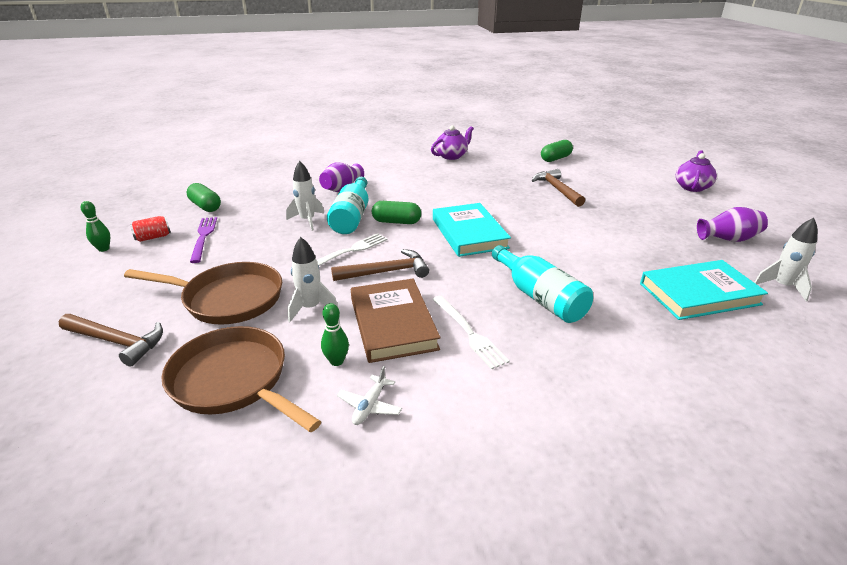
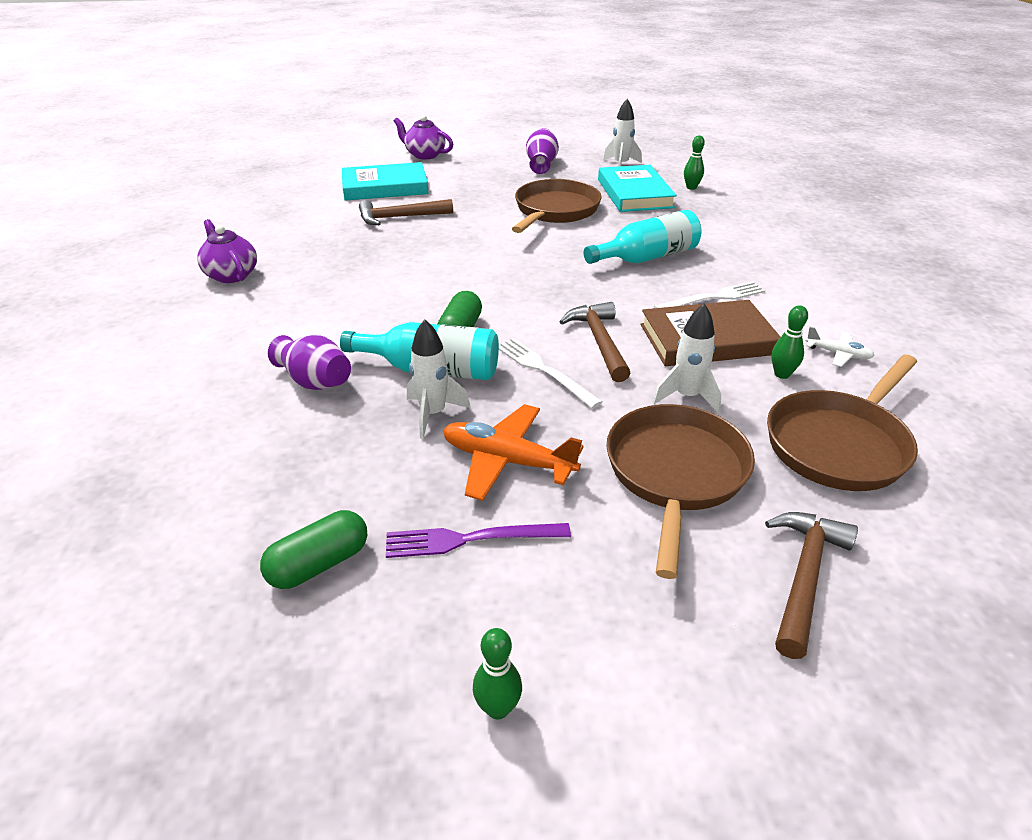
camera: 85 degrees left, 5 degrees up
(153, 237) = (455, 624): red can -> none
(259, 243) = (507, 461): none -> orange plane
(469, 233) = (506, 281): turquoise book -> turquoise book (385, 187)
(555, 159) = (299, 205): green capsule -> none
(615, 249) = (554, 211): none -> brown pan
(757, 336) = (691, 187): none -> green bowling pin

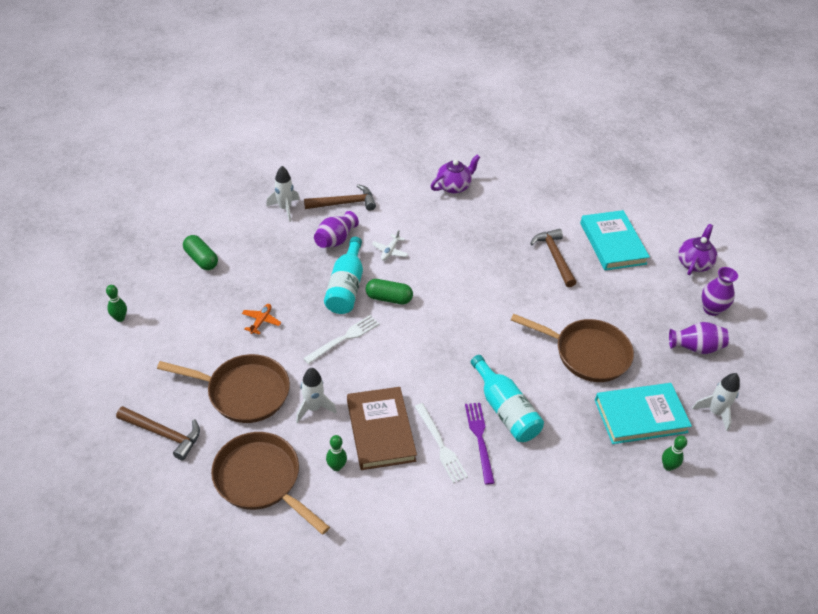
camera: 85 degrees right, 10 degrees up
(433, 414) = (303, 290): white rocket -> white rocket (285, 208)
(471, 539) = (208, 308): purple fork -> purple fork (480, 439)
(490, 154) = (711, 309): none -> purple vase
(507, 461) = (261, 321): orange plane -> orange plane, size x0.54
(599, 342) = (377, 369): brown hammer -> brown hammer (344, 203)
(838, 354) = (361, 509): white plane -> white plane (390, 251)

